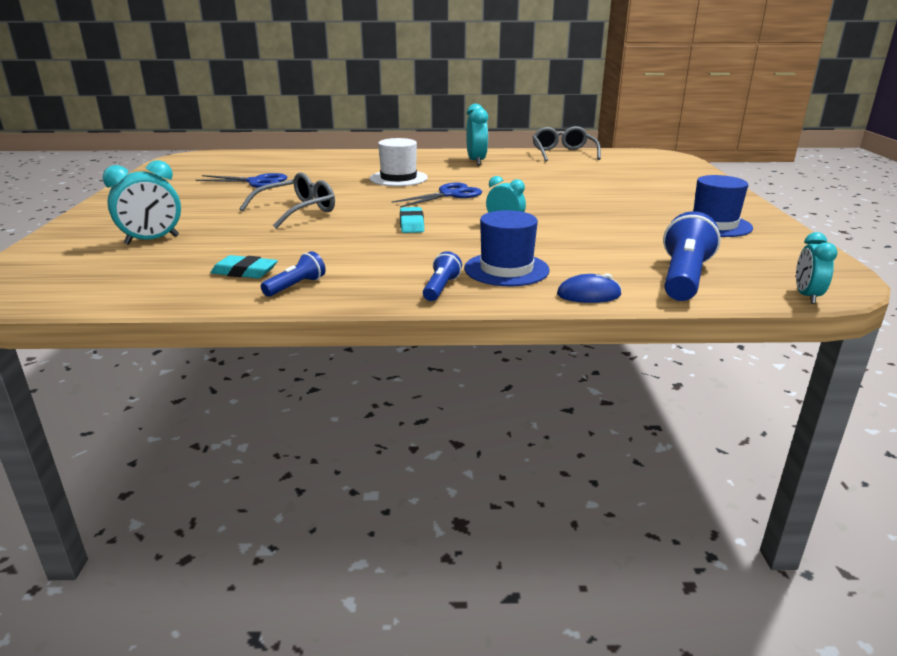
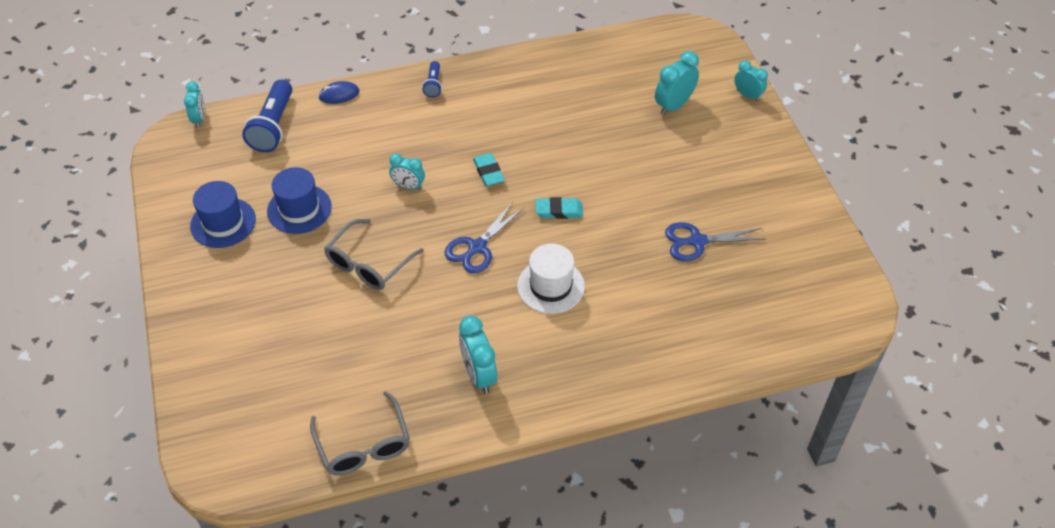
camera: 165 degrees right, 25 degrees up
(57, 238) = (747, 95): none -> turquoise clock
(245, 272) = (570, 79): turquoise eraser -> turquoise eraser (559, 211)
(296, 286) = (525, 70): blue flashlight -> none
(297, 211) = (602, 178): grey glasses -> grey glasses (369, 264)
(506, 269) = (395, 115): blue hat -> blue hat (299, 209)

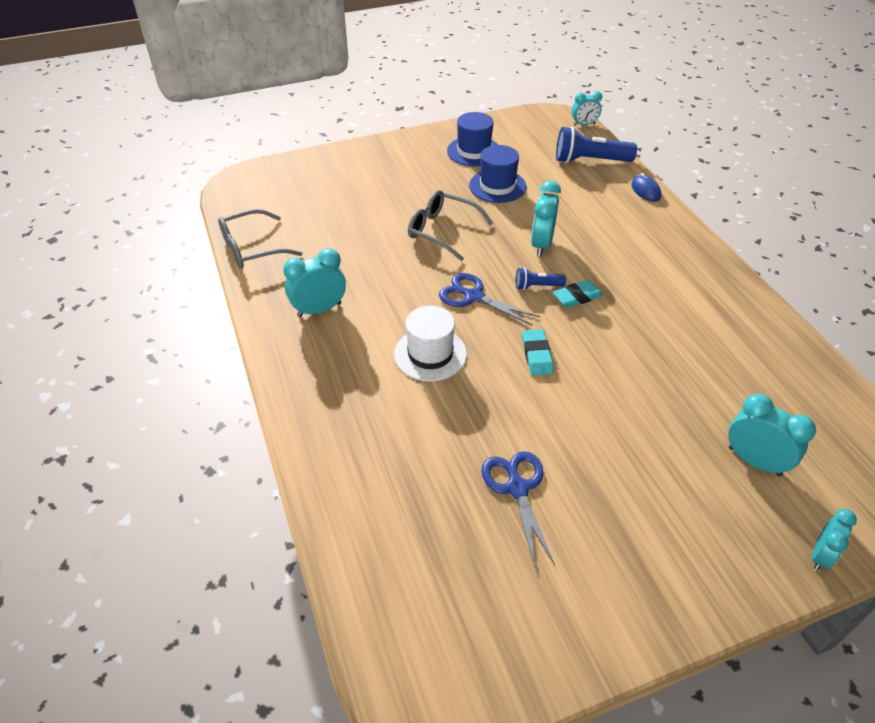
camera: 85 degrees right, 5 degrees down
(408, 186) = (541, 244): turquoise clock -> turquoise clock, size x1.52
(433, 85) = (688, 248): blue flashlight -> blue flashlight (537, 286)

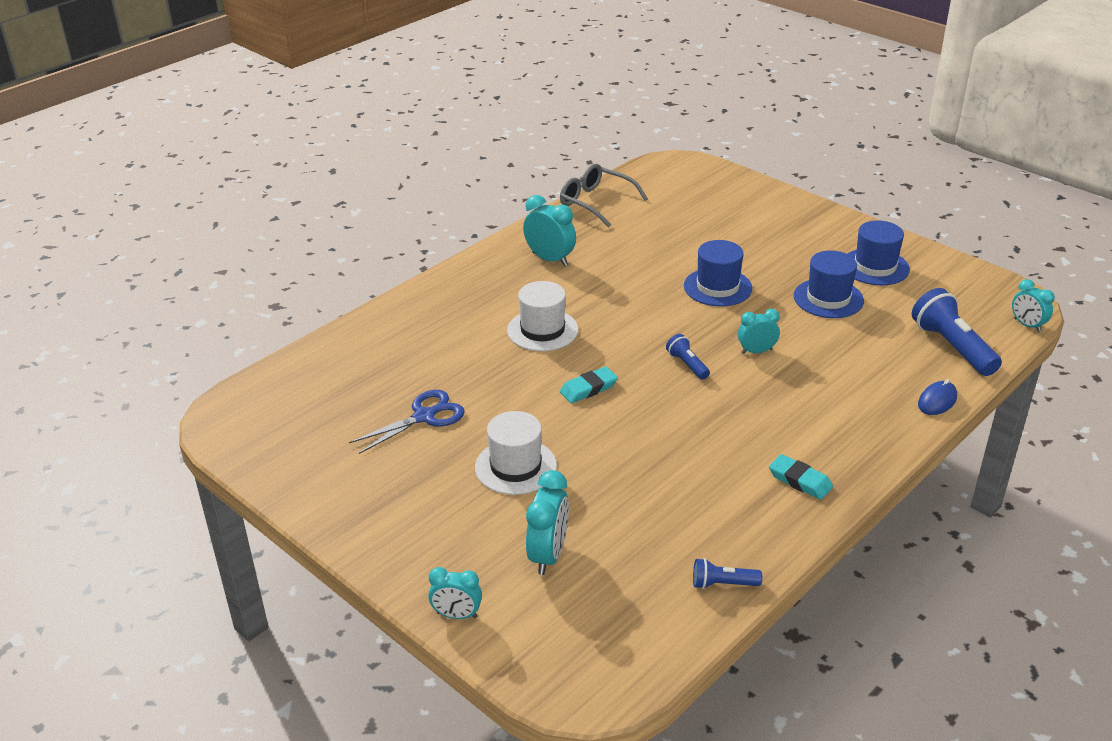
camera: 65 degrees right, 10 degrees down
(442, 231) = (717, 287): grey glasses -> blue hat
(473, 297) = (637, 332): blue scissors -> none
(541, 244) = (756, 351): turquoise clock -> turquoise clock, size x0.66
(577, 297) = (694, 393): turquoise eraser -> turquoise eraser (800, 480)
(626, 443) = (515, 467): none -> white hat
(813, 368) = (723, 584): none -> blue flashlight

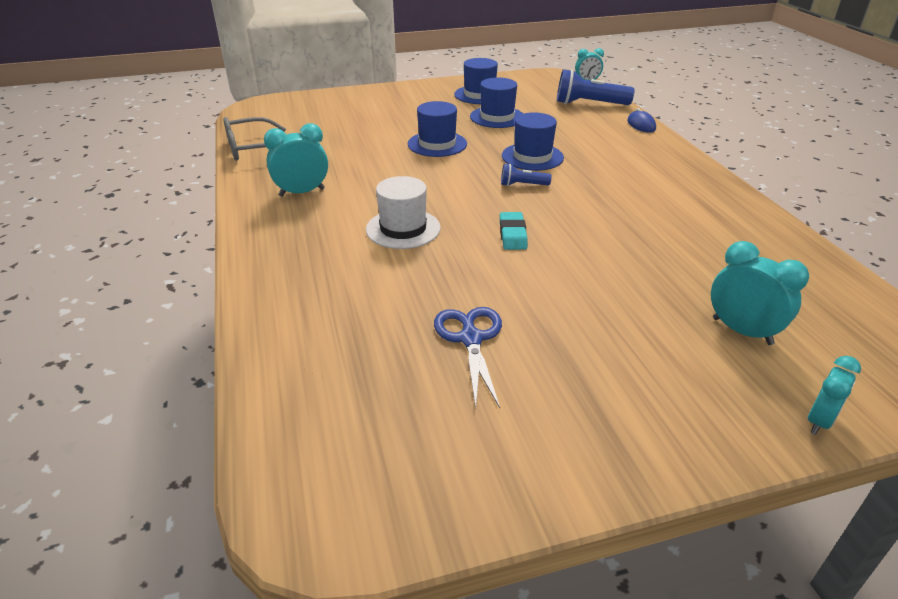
camera: 60 degrees left, 0 degrees up
(515, 467) = (597, 308): white hat -> none
(723, 584) = (810, 258): blue flashlight -> none
(756, 351) = (532, 157): turquoise clock -> blue hat
(800, 480) = (698, 191): turquoise eraser -> none

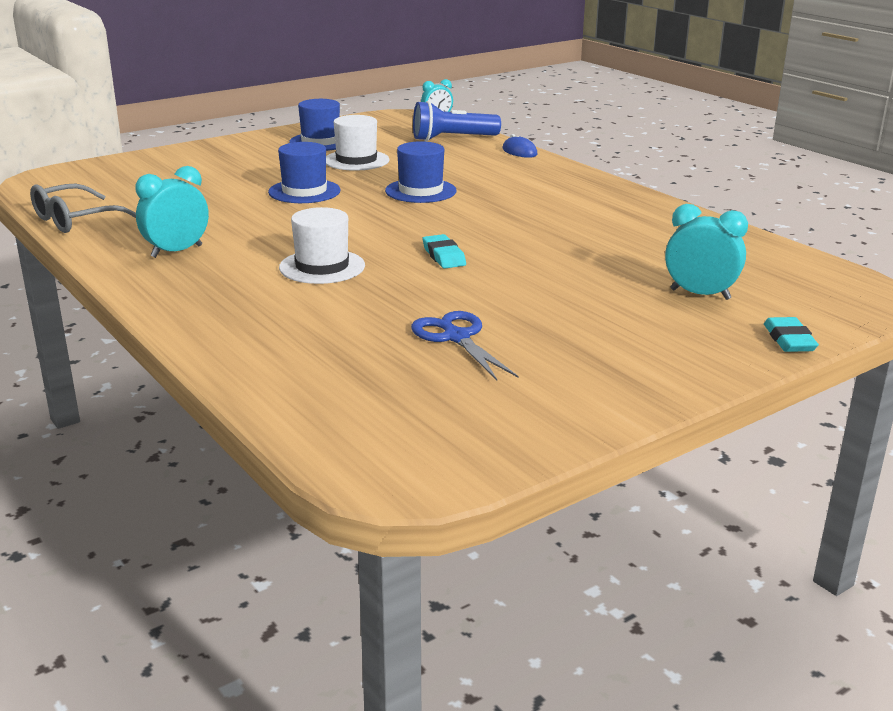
camera: 20 degrees left, 10 degrees down
(497, 117) = (356, 160): blue hat -> white hat
(522, 185) = (426, 215): blue flashlight -> none
(819, 421) = (789, 340): turquoise clock -> turquoise eraser

